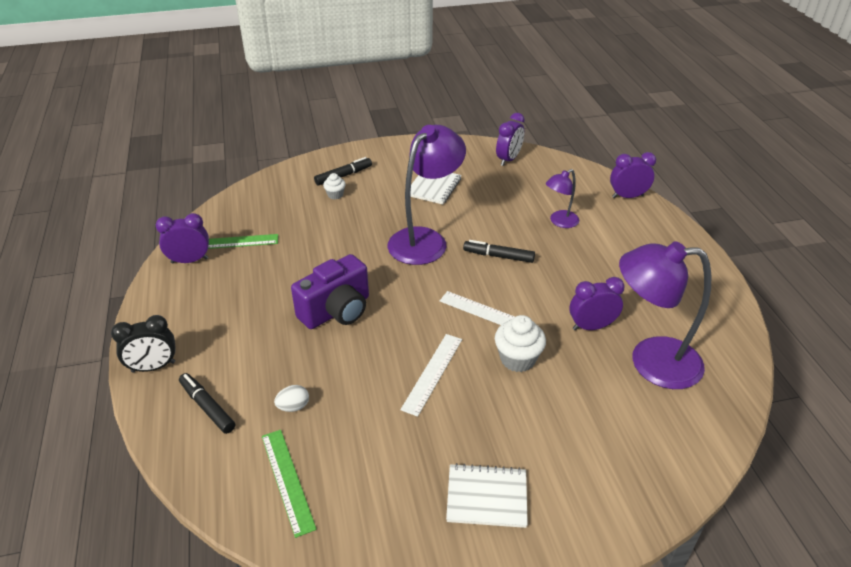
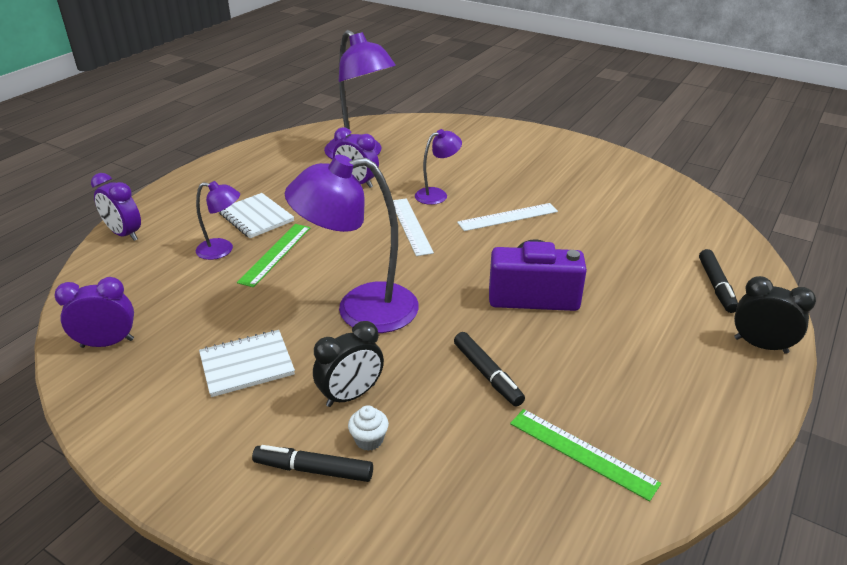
camera: 135 degrees left, 5 degrees down
(189, 260) = (661, 459): purple clock -> none
(287, 480) = (675, 218): green ruler -> green ruler (275, 254)
(293, 407) = (638, 251): white egg -> none
(367, 204) = (351, 395): none -> black clock
(486, 497) = (552, 160): white notebook -> white notebook (256, 217)
(498, 256) = (326, 256): black marker -> black marker (487, 374)
(517, 359) = (437, 194): white cupcake -> purple lamp

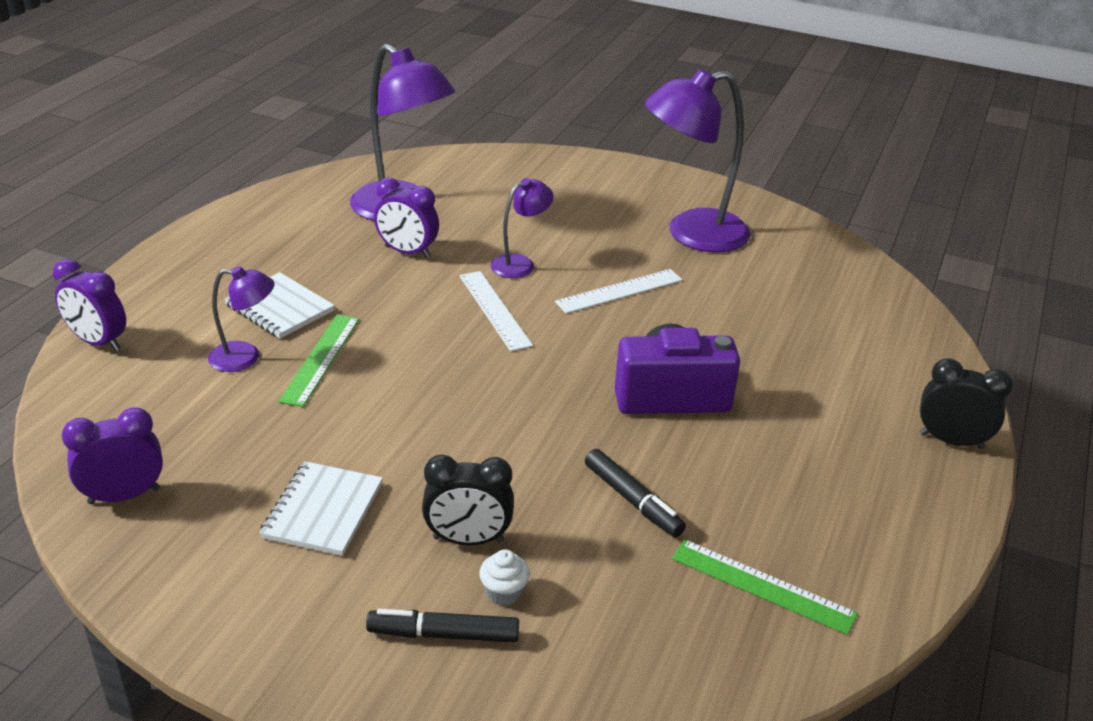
camera: 10 degrees left, 0 degrees up
(247, 365) = (323, 511): white notebook -> white notebook turned 45 degrees counterclockwise
(351, 395) = (468, 539): black clock -> black clock turned 45 degrees clockwise
(360, 309) = (454, 428): purple lamp -> purple lamp (691, 234)
(716, 286) = (891, 370): black marker -> none

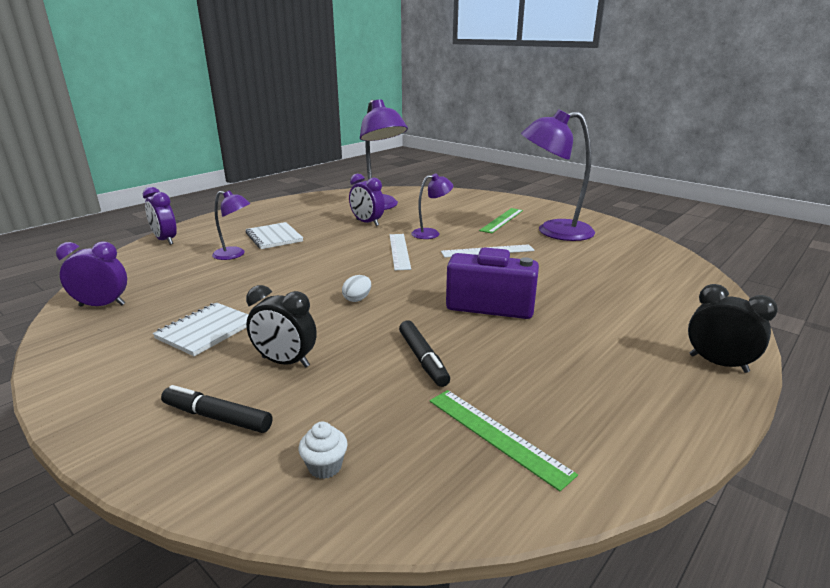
camera: 20 degrees right, 10 degrees down
(321, 359) = (276, 260): green ruler -> green ruler (502, 220)
(492, 416) = (357, 299): none -> white egg
(504, 592) = (283, 399): white cupcake -> white cupcake (325, 466)

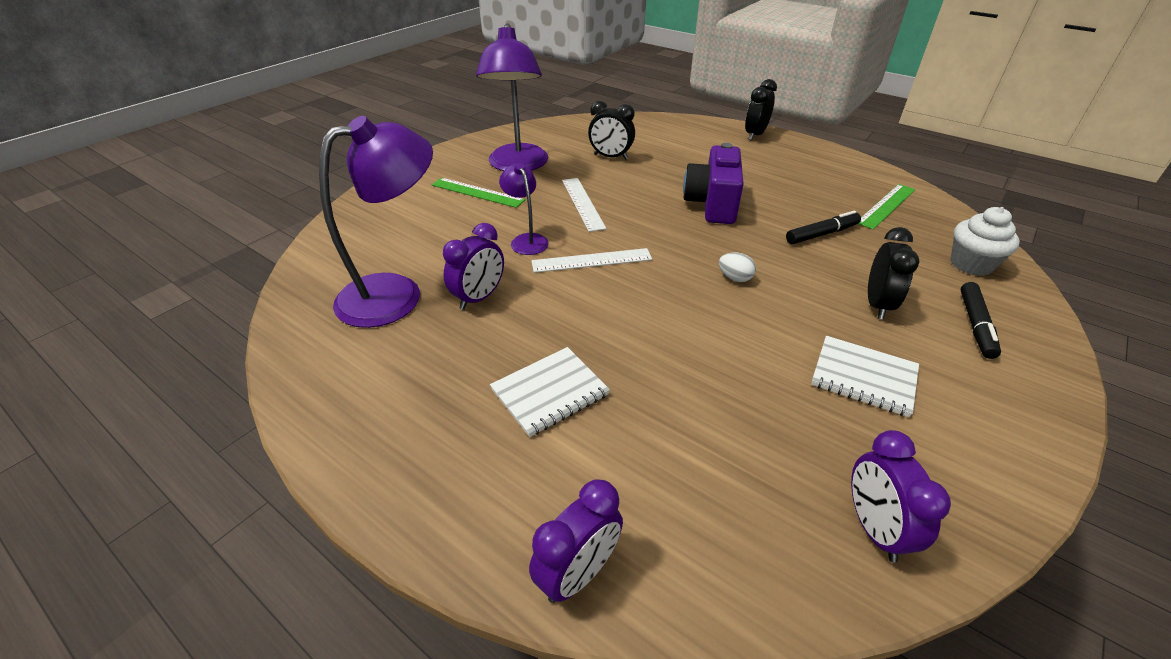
camera: 95 degrees left, 15 degrees up
(234, 255) = (636, 423): purple lamp -> none
(325, 466) = (971, 264): white cupcake -> white cupcake, size x1.76
(588, 266) = (610, 157): none -> black clock

